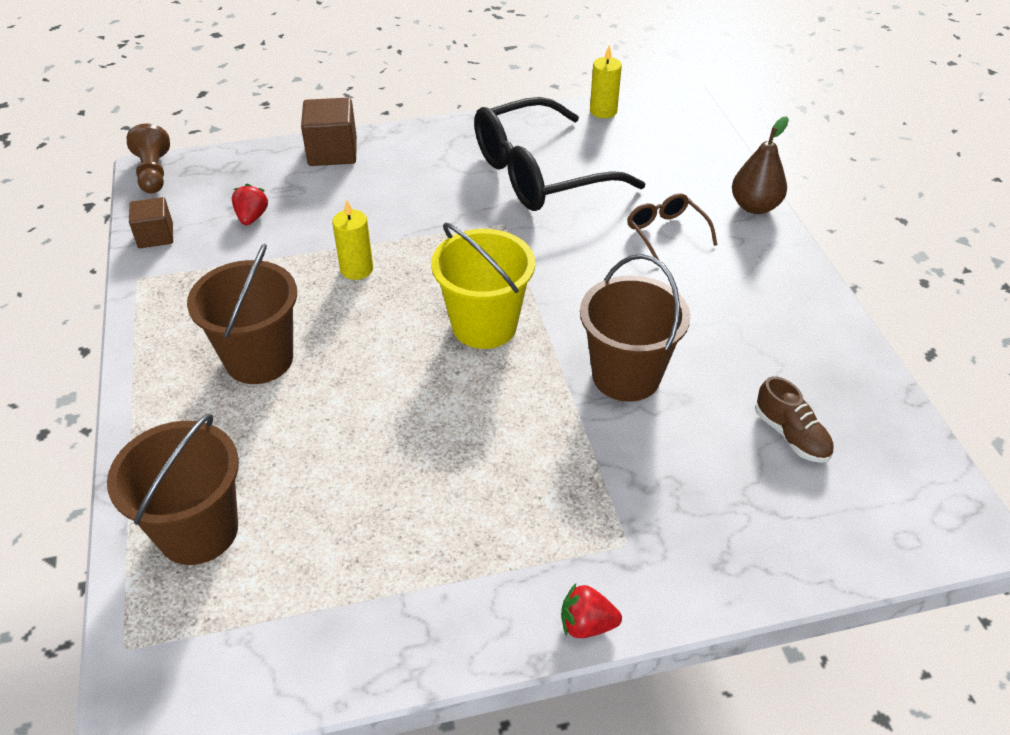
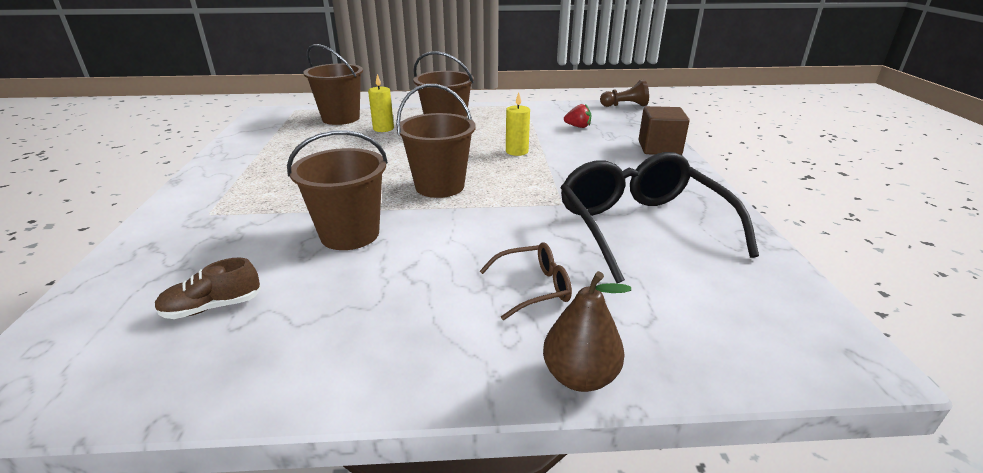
camera: 100 degrees right, 15 degrees down
(156, 236) = (562, 107): brown cube -> none
(484, 325) = (439, 186): yellow bucket -> brown bucket
(587, 624) = (176, 195): red strawberry -> none
(603, 111) = (789, 282): yellow candle -> yellow candle (383, 128)

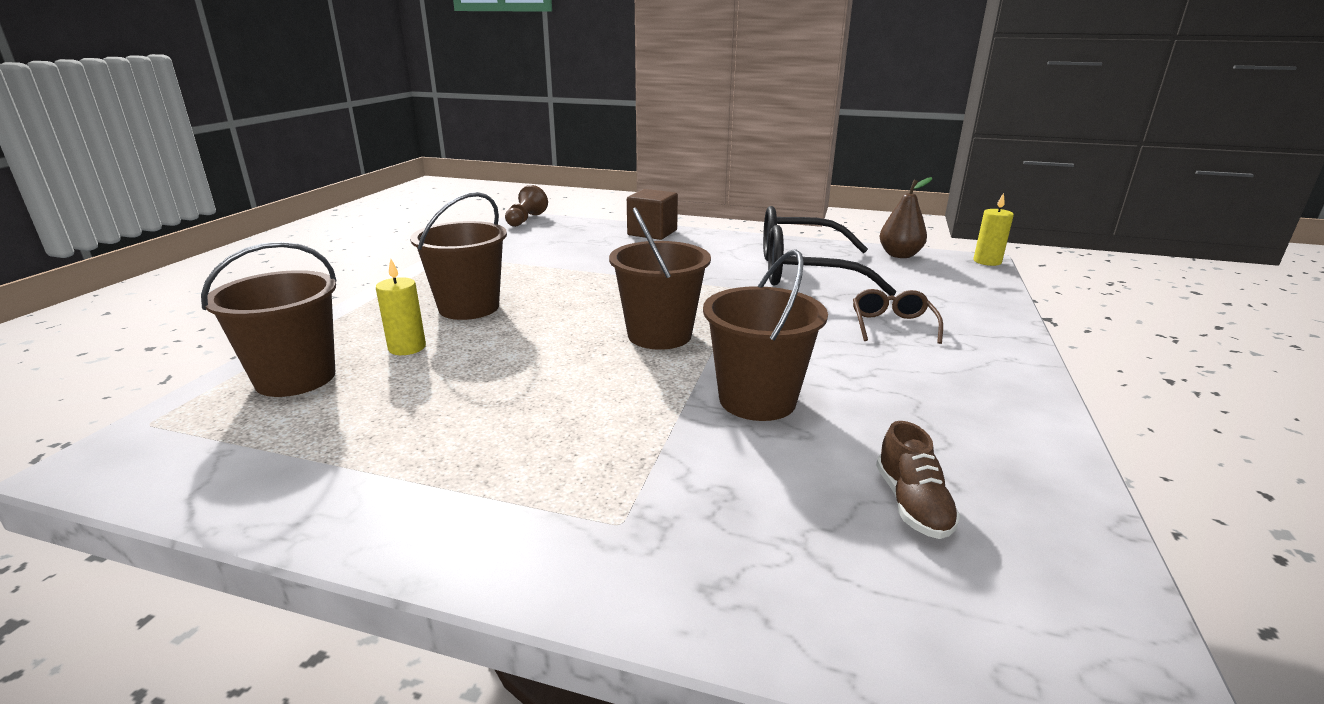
camera: 70 degrees left, 5 degrees down
(517, 151) = (597, 284): yellow candle -> yellow candle (987, 261)
(578, 126) = (559, 247): red strawberry -> none
(580, 376) = (1007, 331): brown pear -> brown pear (899, 255)

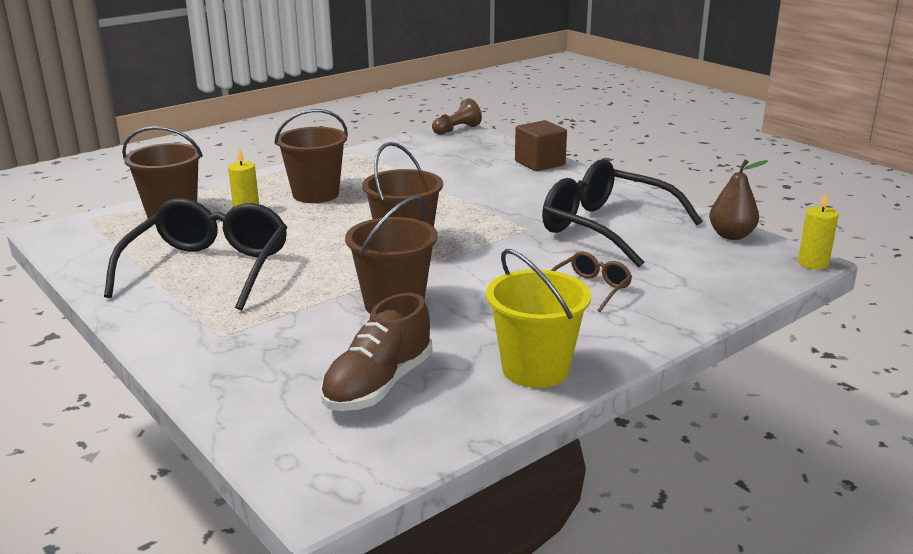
camera: 35 degrees right, 0 degrees up
(459, 433) = (209, 268): none -> black glasses
(912, 504) = (378, 385): brown shoe -> brown shoe, size x1.67
(1001, 418) = (535, 369): none -> yellow bucket

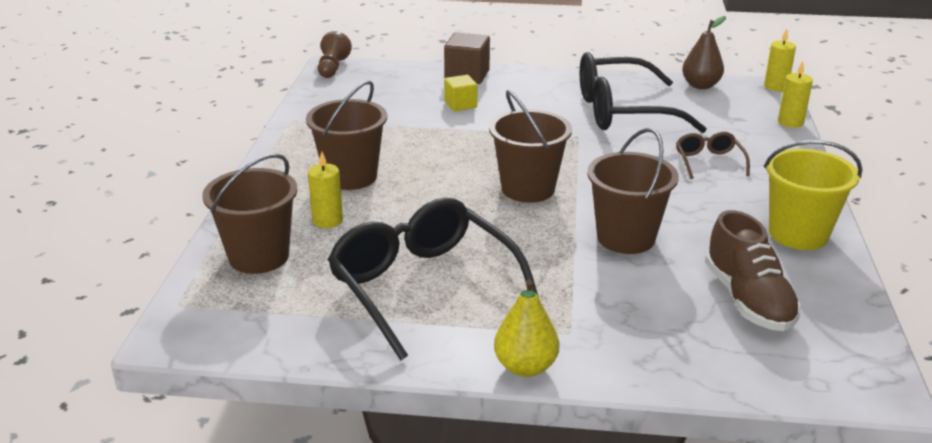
camera: 45 degrees left, 5 degrees up
(153, 338) = (525, 367): none -> yellow pear
(488, 179) = (460, 104): none -> yellow cube
(753, 294) = (790, 122): none -> yellow candle

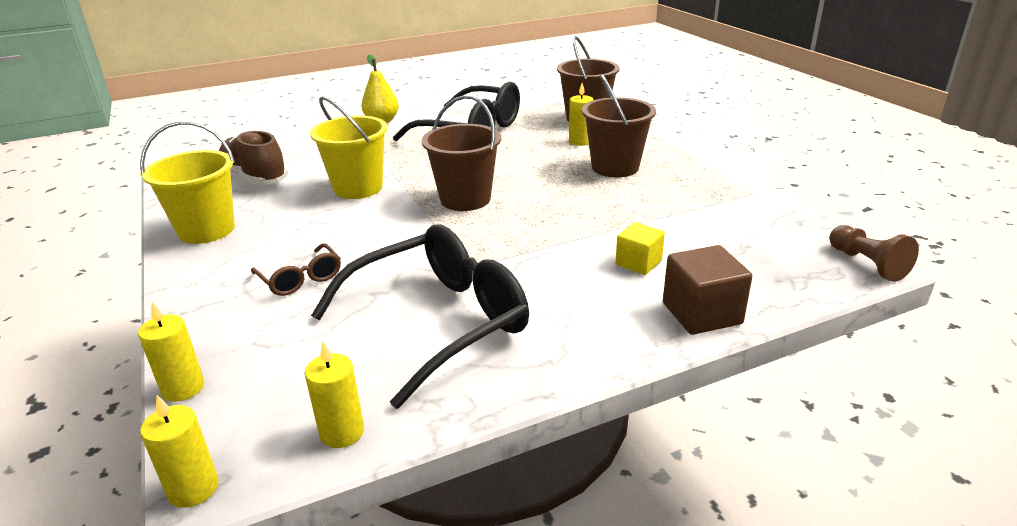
camera: 150 degrees right, 0 degrees up
(626, 238) = (358, 188): brown bucket -> yellow bucket
(700, 85) = (342, 432): brown pear -> yellow candle

